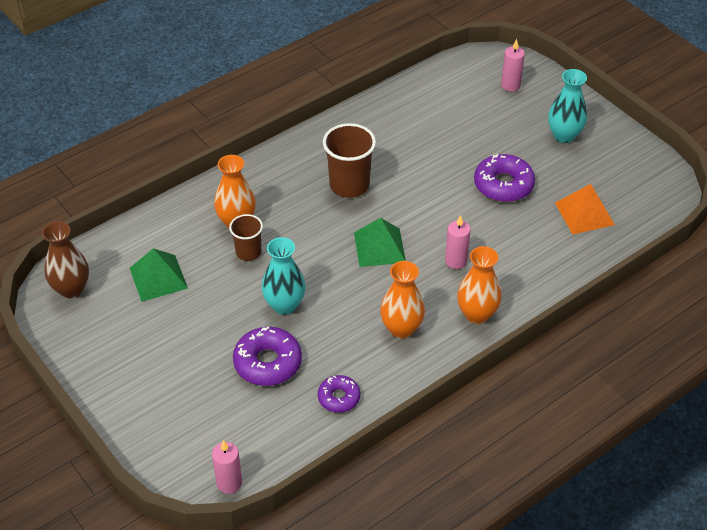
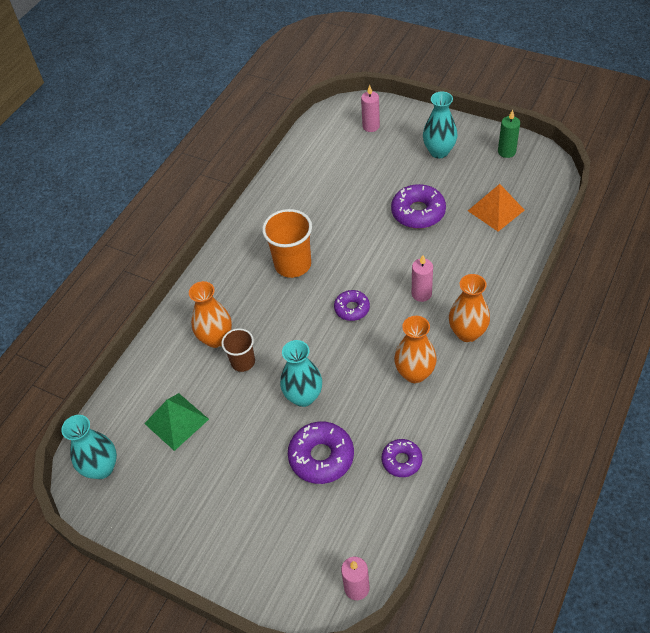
camera: 20 degrees left, 5 degrees up
(71, 289) = (102, 468): brown vase -> turquoise vase
(349, 185) = (293, 264): brown cup -> orange cup
(379, 247) = (352, 309): green pyramid -> purple donut
(635, 162) = (506, 152): none -> green candle

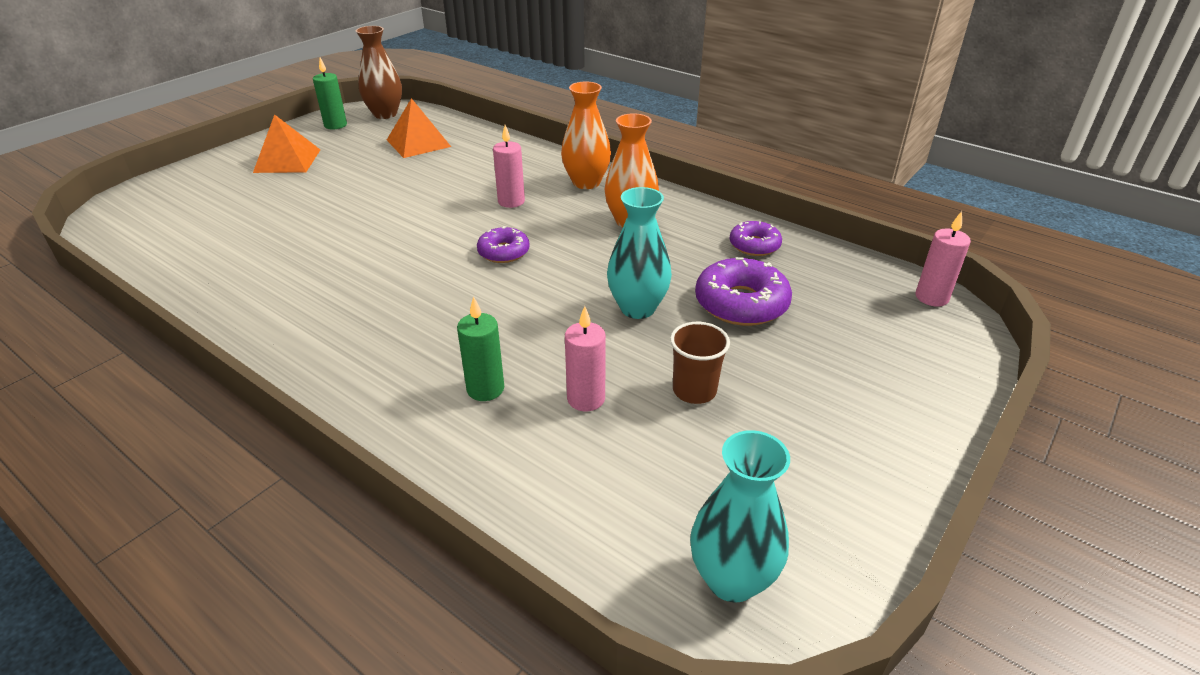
camera: 85 degrees left, 15 degrees down
(176, 421) = (645, 453): green pyramid -> none
(216, 338) = (485, 389): orange vase -> green candle
(243, 362) = (550, 362): brown cup -> brown cup (694, 390)
(293, 264) = (384, 293): orange cup -> none
(371, 126) = (178, 198): pink candle -> pink candle (586, 399)
(418, 212) = (376, 186): purple donut -> none
(439, 151) = (287, 160): turquoise vase -> orange pyramid
(540, 171) = (385, 114): none -> brown vase

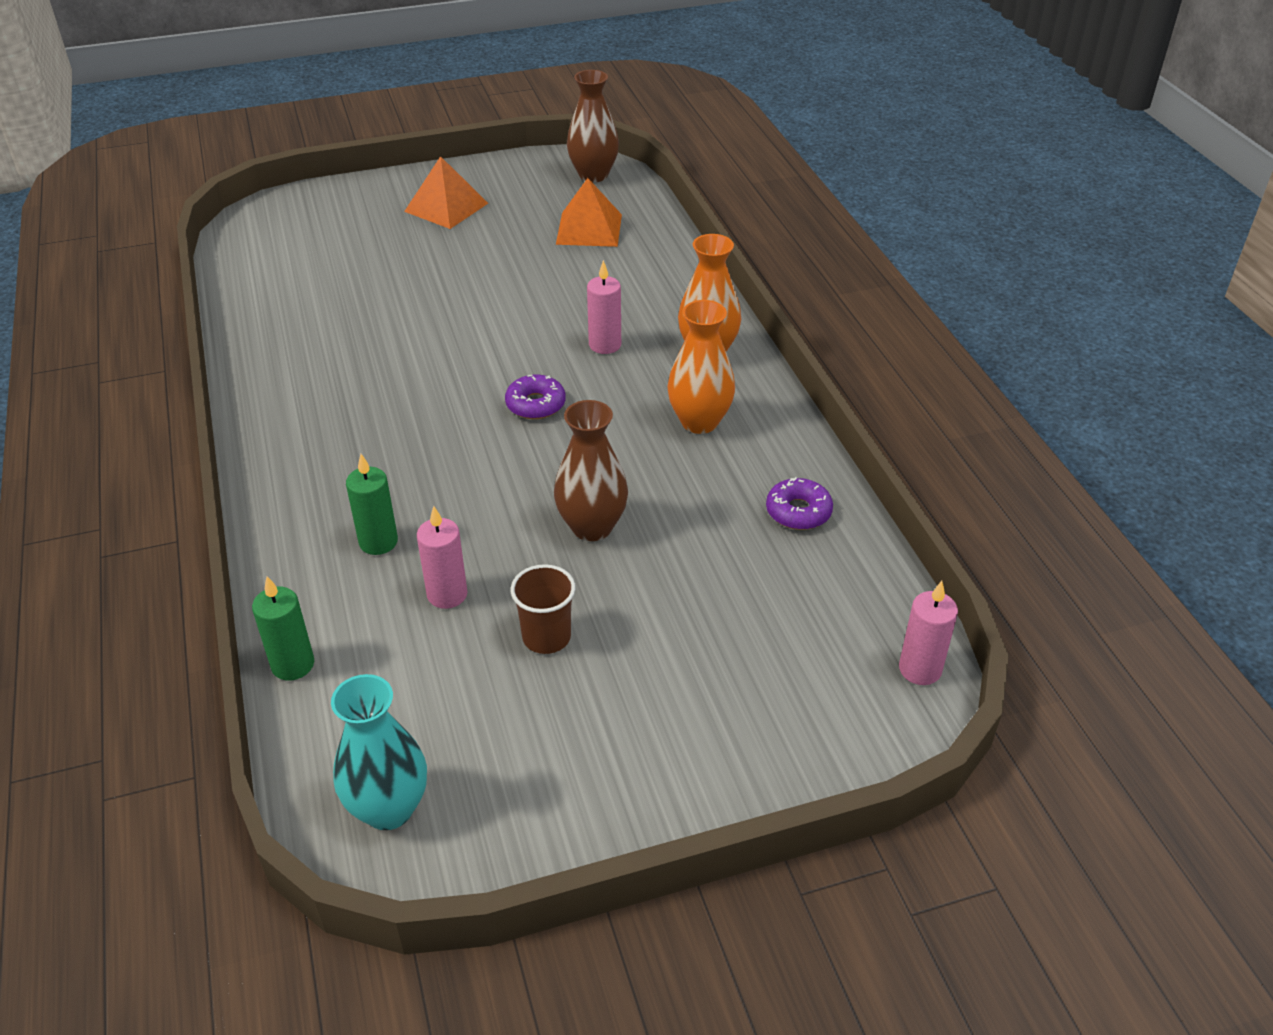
camera: 35 degrees right, 5 degrees up
(335, 125) = (531, 174): green candle -> green candle (293, 665)
(637, 308) = (592, 527): turquoise vase -> brown vase
(741, 303) = (699, 572): purple donut -> none

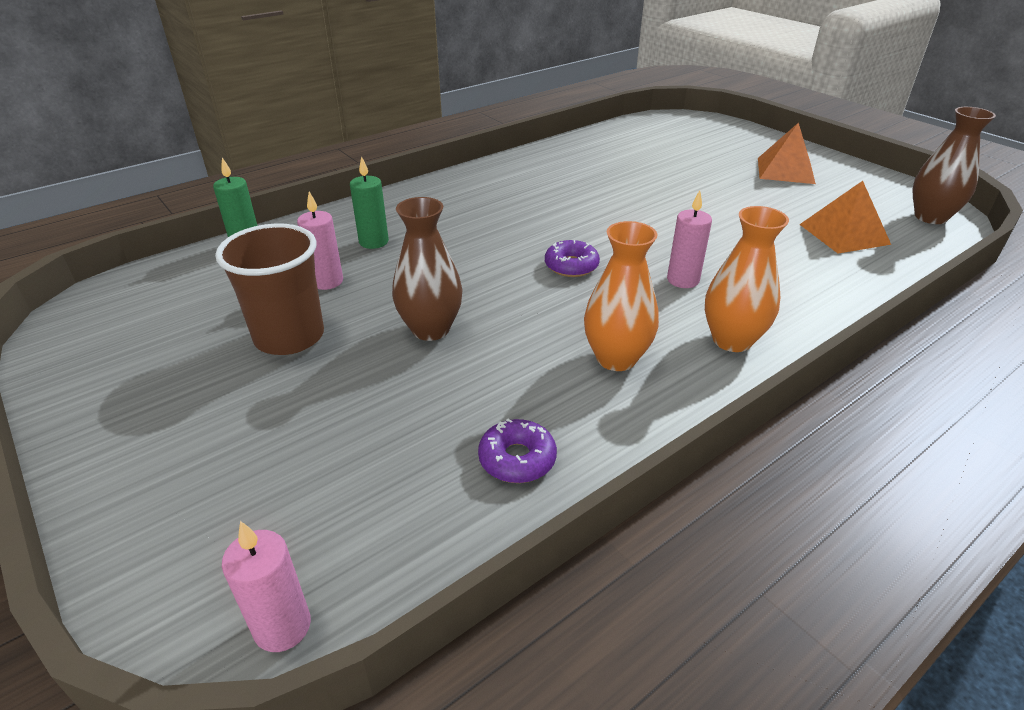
camera: 70 degrees right, 5 degrees down
(388, 808) = (111, 310): turquoise vase -> none
(546, 637) = (289, 337): brown cup -> brown cup, size x1.64

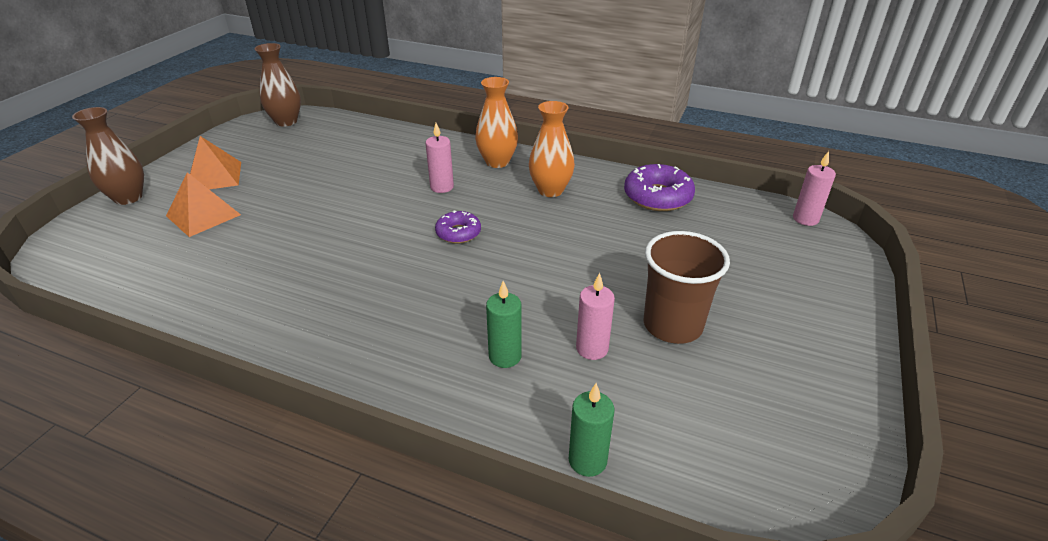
camera: 120 degrees left, 0 degrees up
(431, 329) = (594, 264): brown vase -> brown vase (128, 197)
(517, 459) = (657, 197): purple donut -> purple donut, size x1.64
(844, 234) = (331, 145): orange pyramid -> orange pyramid (203, 215)

